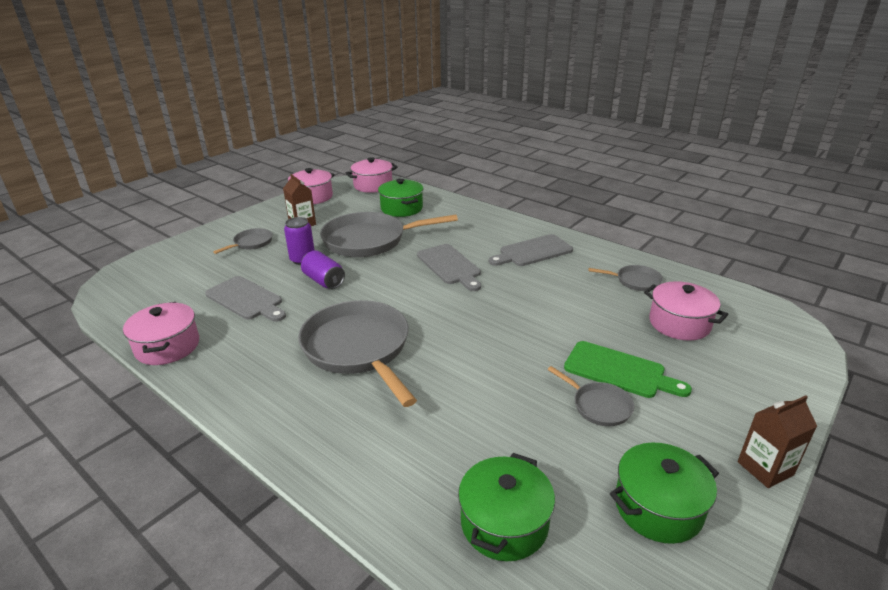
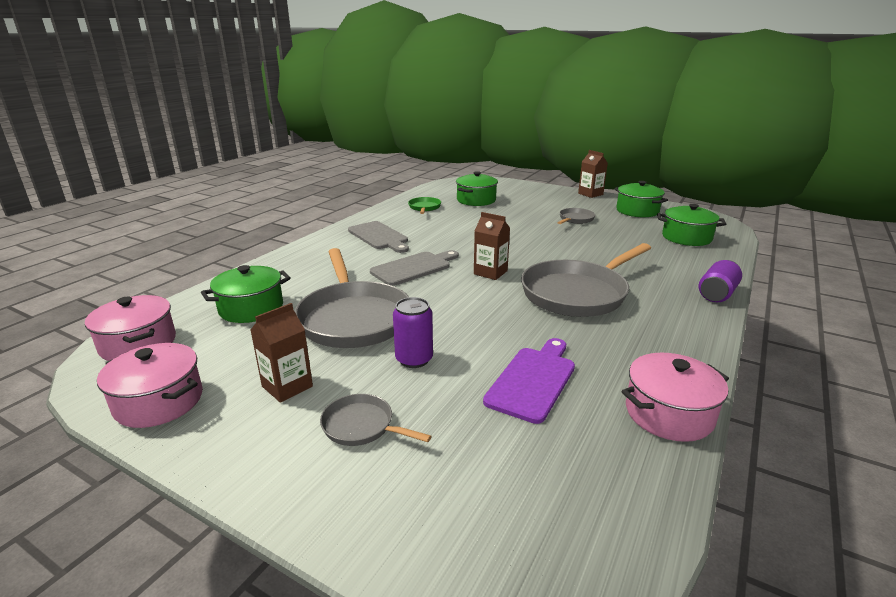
camera: 100 degrees left, 5 degrees down
(246, 299) = (533, 380): grey cutting board -> purple cutting board
(324, 281) = (466, 332): purple can -> purple can (717, 294)
(426, 304) = (490, 272): none -> brown carton
(619, 371) = (538, 214): green cutting board -> none
(635, 281) = (424, 208): grey pan -> green pan
(679, 323) = (476, 200): pink pot -> green pot

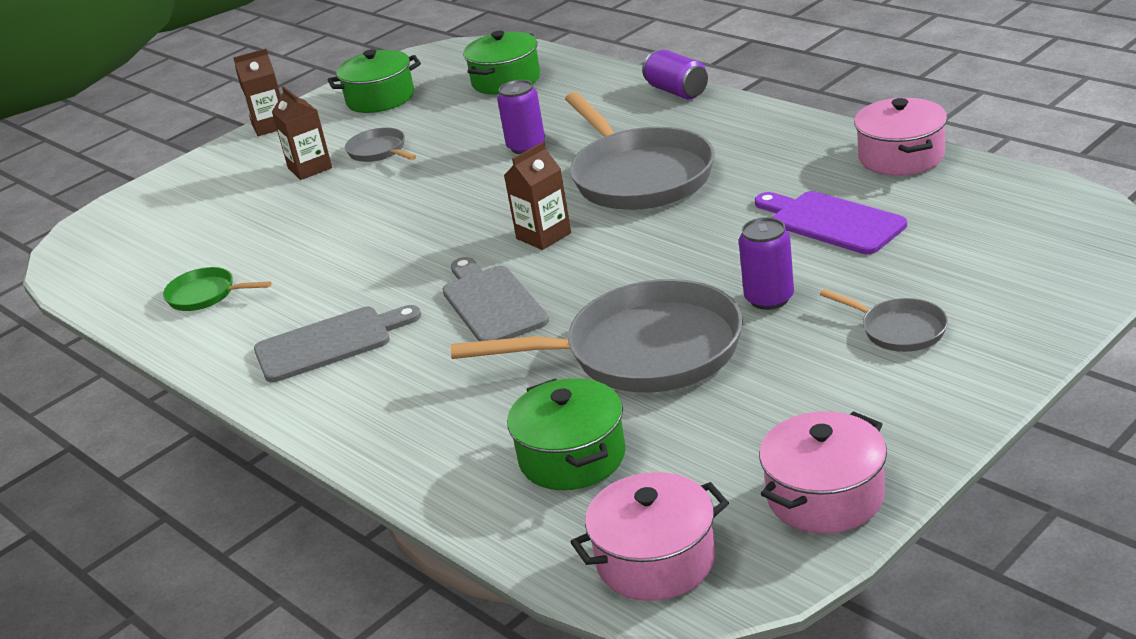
camera: 70 degrees left, 5 degrees up
(287, 386) = (810, 391): brown carton -> brown carton (310, 168)
(362, 426) = (899, 330): grey pan -> grey pan turned 90 degrees counterclockwise
(476, 200) = (209, 237): green pot -> none
(600, 254) = (526, 147): none -> purple can

